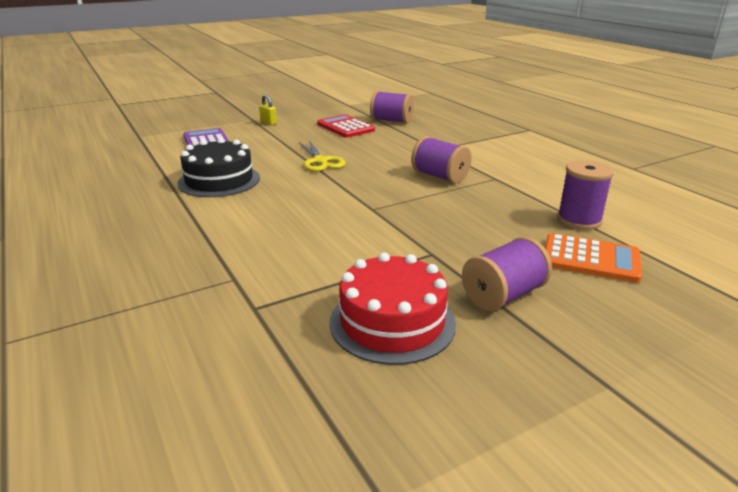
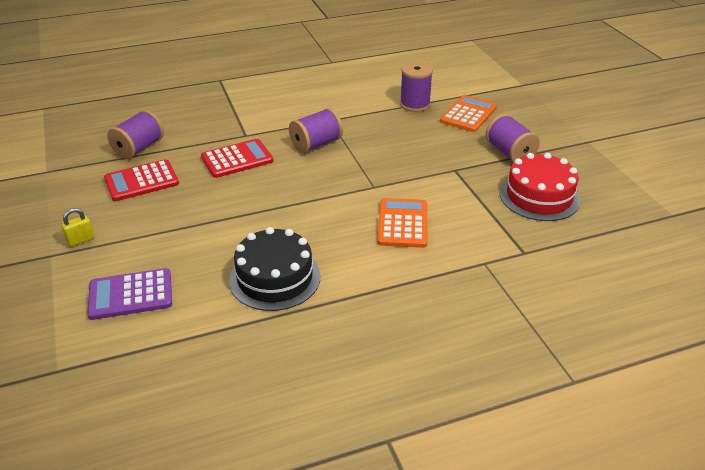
camera: 80 degrees left, 10 degrees up
(306, 227) = (402, 223): none -> orange calculator
(320, 161) = (247, 206): yellow scissors -> none
(393, 150) = (237, 159): none -> red calculator

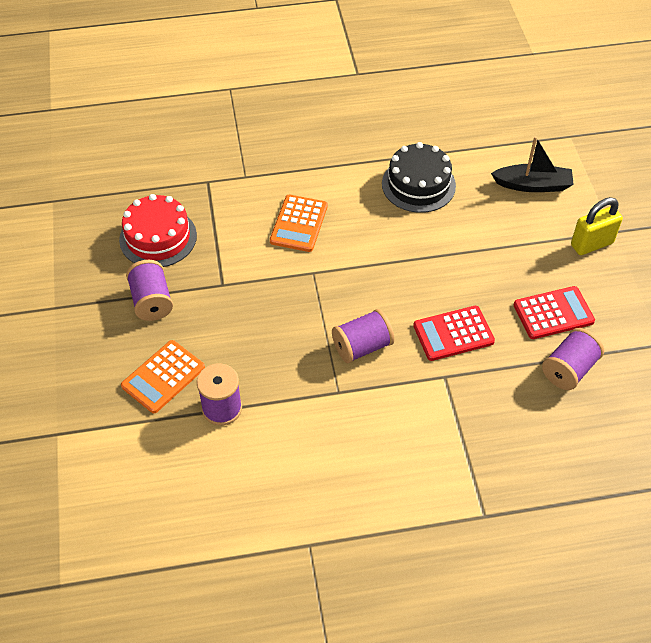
camera: 170 degrees left, 15 degrees up
(80, 240) = (591, 244): yellow padlock -> yellow padlock, size x1.84
(131, 295) = (533, 185): purple calculator -> black boat

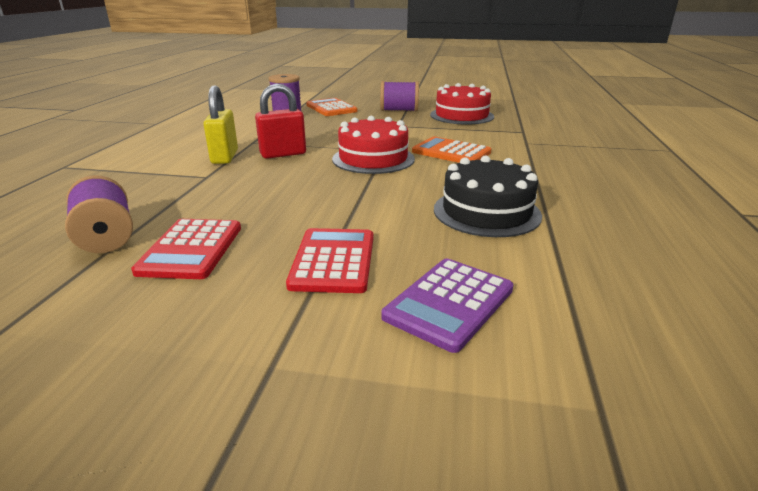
camera: 110 degrees right, 25 degrees down
(342, 273) = (373, 159): none -> red cake
(362, 346) = (283, 154): purple spool -> red padlock
(453, 334) = (245, 188): red calculator -> red calculator (333, 261)
(533, 185) = (449, 303): black boat -> purple calculator
(591, 244) = (267, 325): yellow padlock -> yellow padlock (224, 157)

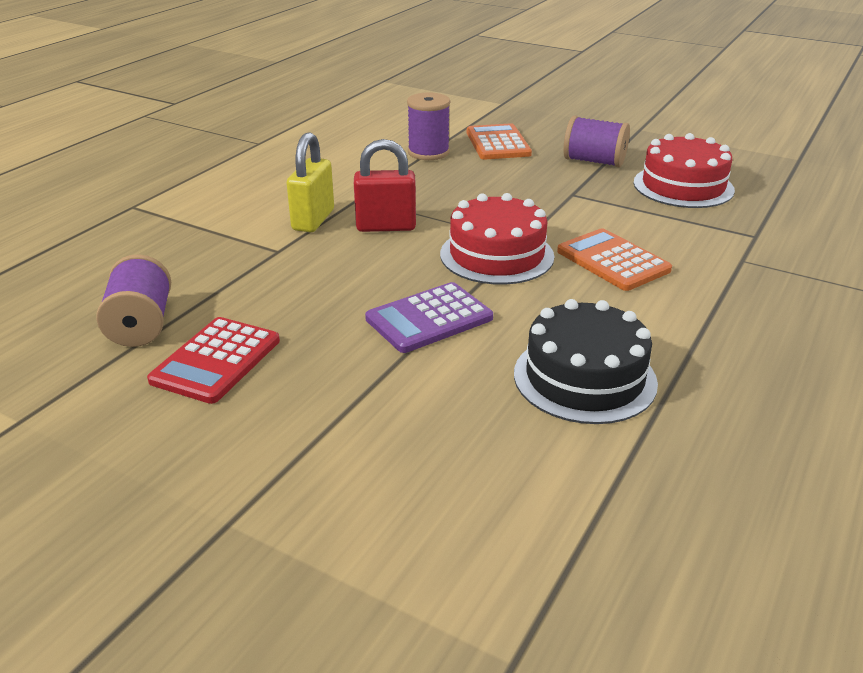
camera: 20 degrees right, 5 degrees up
(333, 261) = (354, 411): red calculator -> none
(449, 303) = (445, 499): purple calculator -> purple calculator (429, 319)

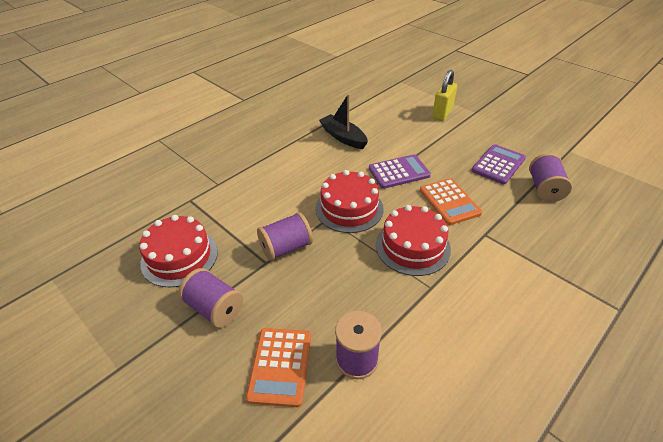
camera: 165 degrees left, 10 degrees up
(216, 361) = (498, 164): red calculator -> purple calculator
(313, 220) = (465, 263): yellow padlock -> yellow padlock (442, 113)
(386, 227) = (412, 246): red padlock -> red cake
(558, 207) = (286, 247): none -> purple spool
(584, 378) = (343, 137): black cake -> black boat
(613, 261) = (286, 194): orange calculator -> orange calculator (449, 202)

